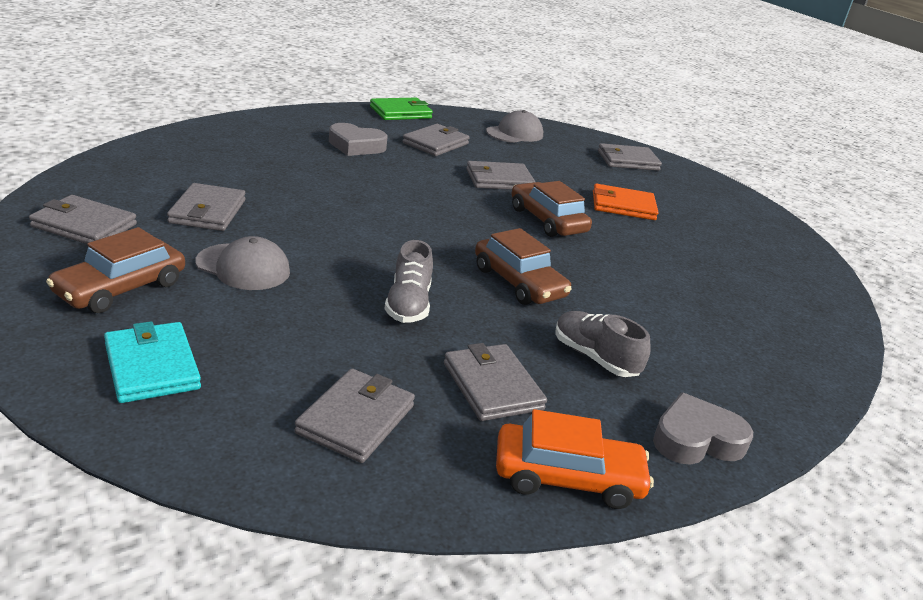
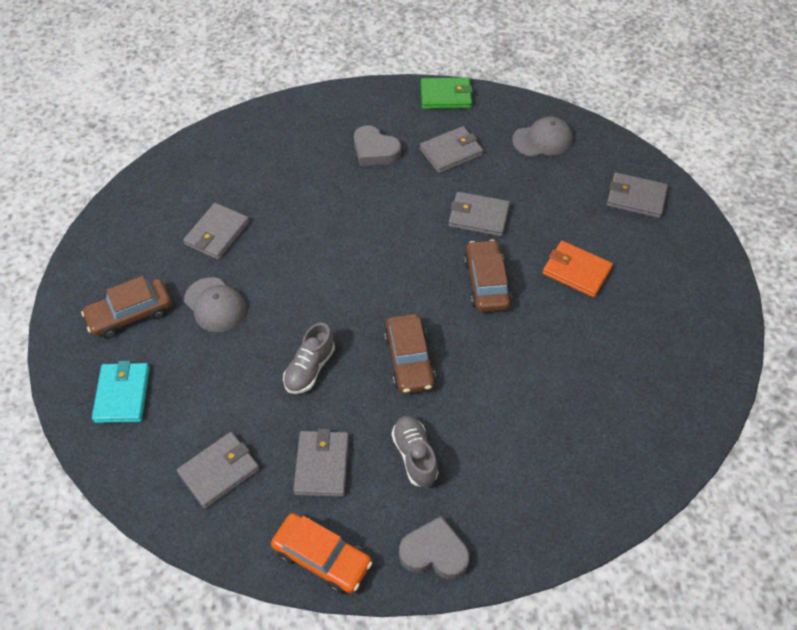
camera: 30 degrees right, 25 degrees up
(84, 225) = (130, 240): grey wallet -> none

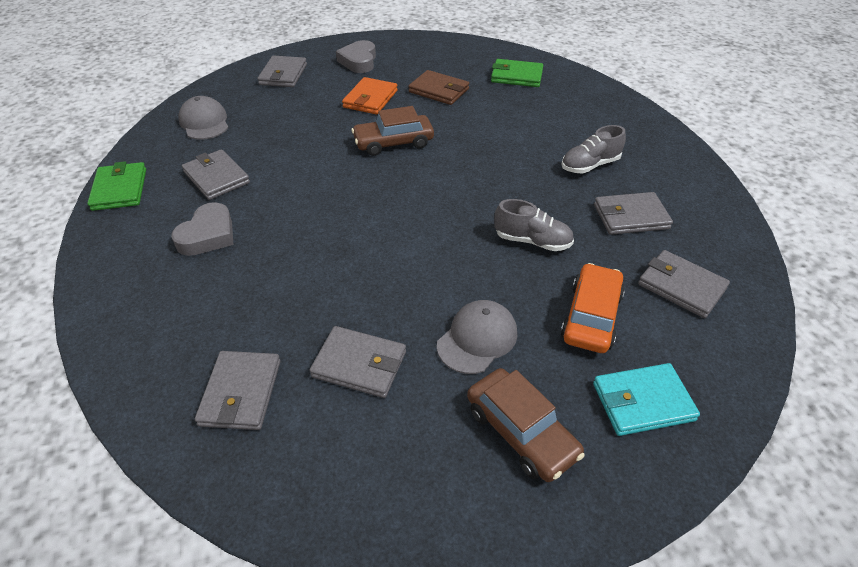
camera: 100 degrees left, 10 degrees down
(322, 557) = (712, 204): orange car -> orange car (591, 316)
(409, 359) = (495, 178): brown car -> none
(434, 552) = (665, 148): grey heart -> grey heart (359, 61)
(478, 216) = (311, 153): grey wallet -> grey wallet (241, 393)
(591, 339) = (439, 90): none -> brown wallet
(623, 432) = (516, 76): none -> green wallet

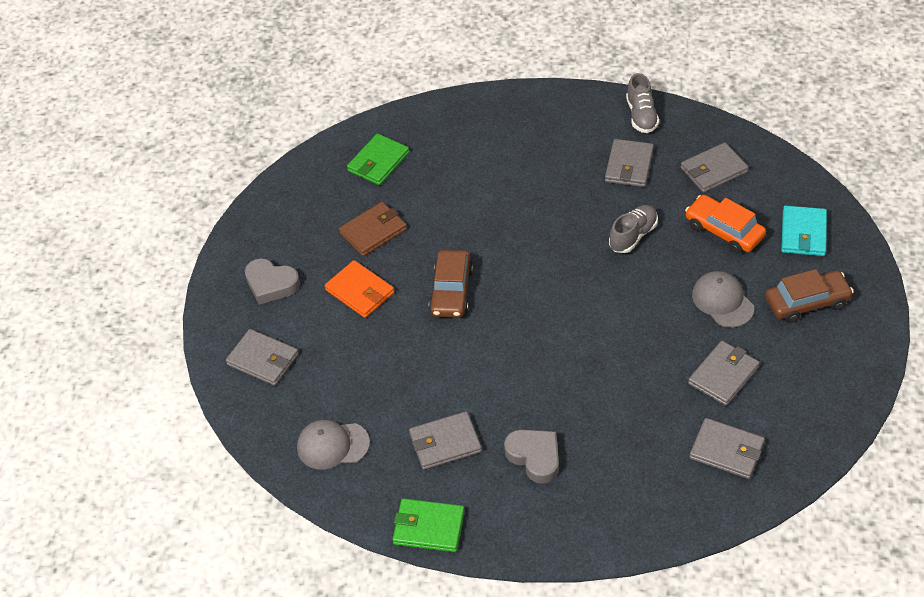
camera: 65 degrees left, 5 degrees up
(590, 165) = (552, 164): grey shoe -> grey shoe (641, 116)

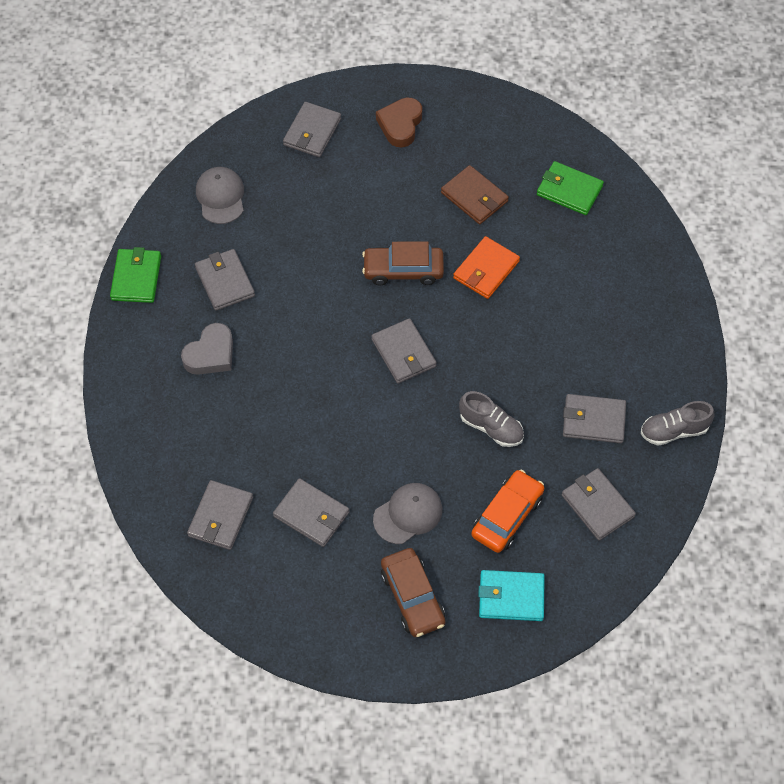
camera: 80 degrees right, 10 degrees up
(271, 284) = (400, 125): grey heart -> brown heart
(360, 291) = (397, 195): orange wallet -> orange wallet (486, 270)
(547, 295) = (403, 353): none -> grey wallet

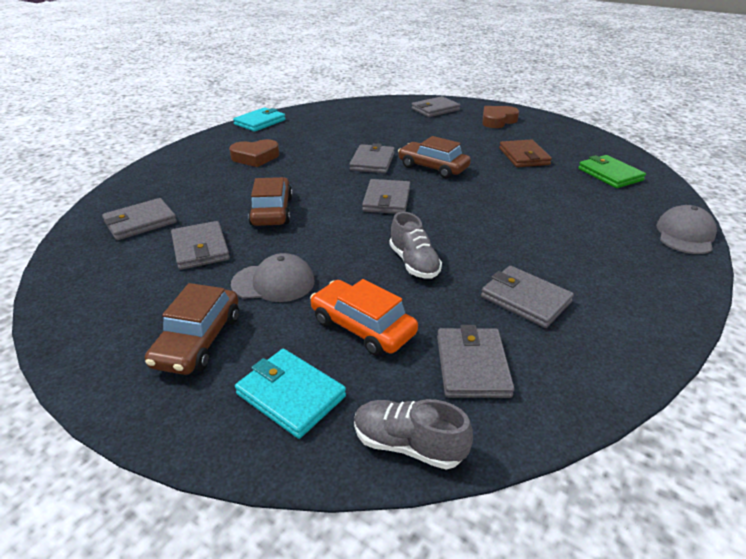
camera: 35 degrees right, 25 degrees down
(136, 278) = (260, 122): green wallet -> turquoise wallet
(211, 354) = (255, 157): grey heart -> brown heart
(220, 197) = (349, 113): grey cap -> grey cap (685, 234)
(225, 281) = (307, 137): grey wallet -> grey wallet (372, 162)
(319, 431) = (272, 211): none -> brown car
(486, 270) = (500, 186): orange wallet -> none
(507, 516) = (362, 327): orange car -> orange car turned 120 degrees counterclockwise
(674, 431) = (621, 346): grey shoe -> grey shoe (408, 445)

